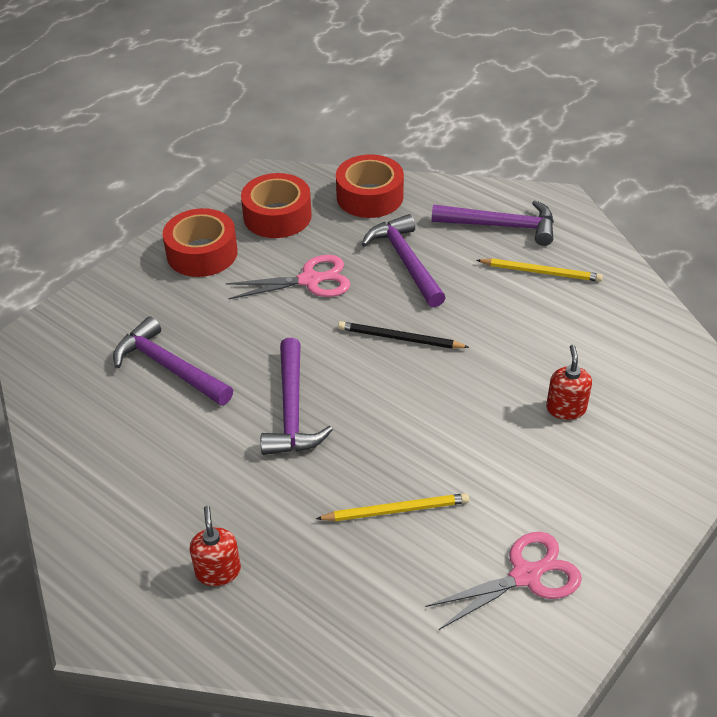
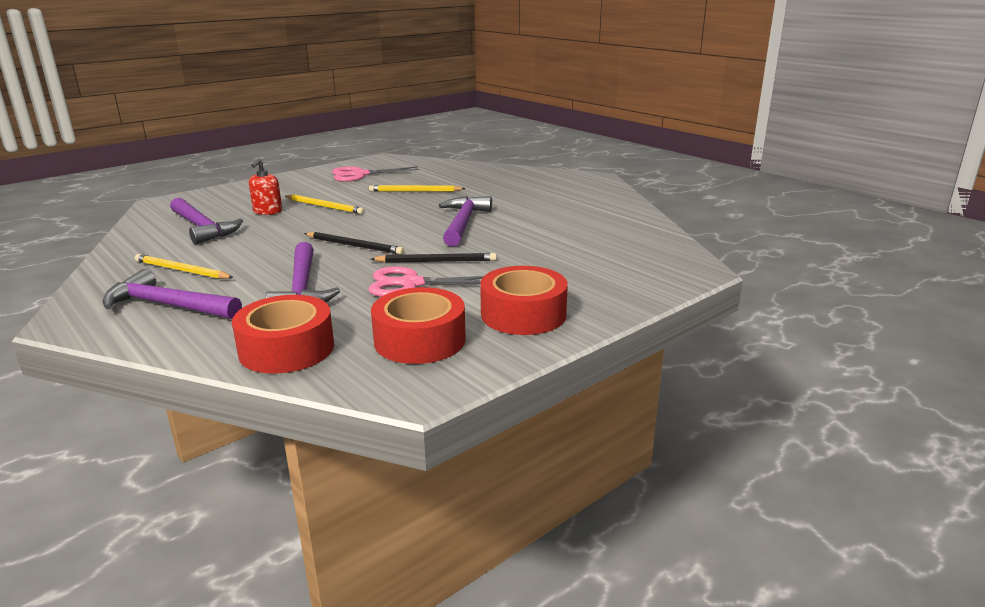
camera: 170 degrees left, 20 degrees down
(169, 367) = (559, 246): purple hammer -> purple hammer (202, 228)
(218, 571) = (528, 184): red soap dispenser -> none
(298, 320) = (436, 261): none -> black pencil
(500, 434) = (325, 206): none -> yellow pencil

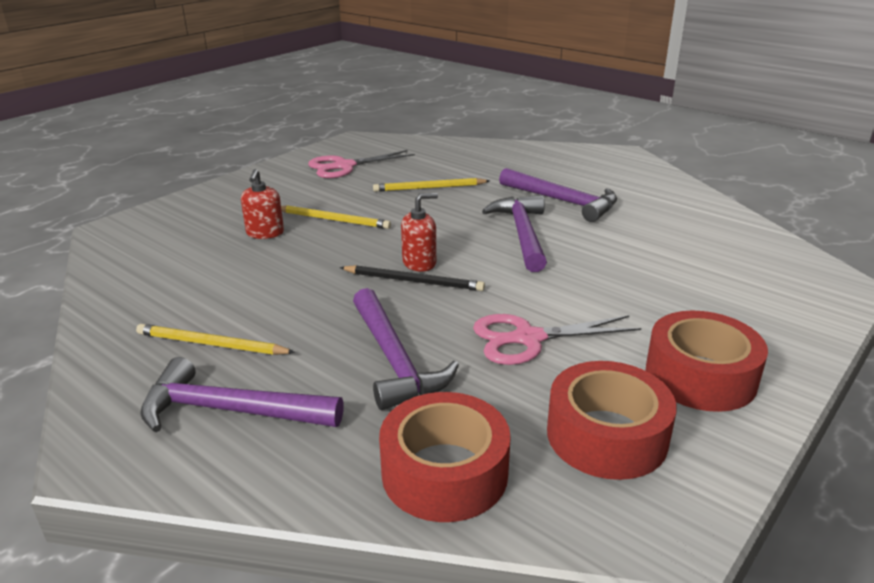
camera: 10 degrees left, 5 degrees up
(202, 228) = (195, 267): purple hammer -> purple hammer (563, 201)
(368, 235) = (419, 263): none -> red soap dispenser
(436, 261) = (533, 298): black pencil -> none

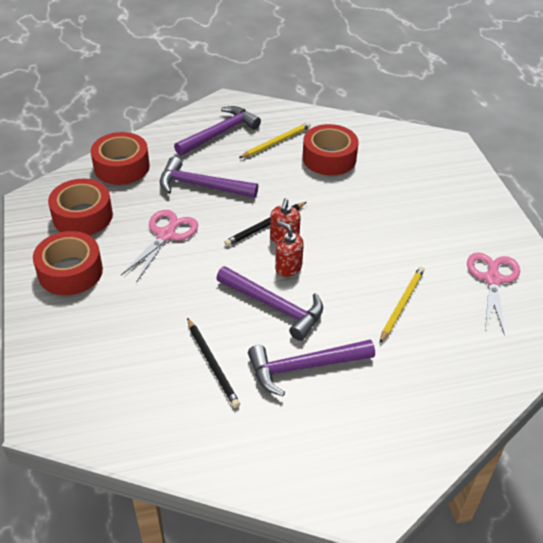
camera: 125 degrees right, 15 degrees up
(218, 290) = (329, 158): none -> red tape
(265, 233) = (389, 195): red soap dispenser -> red soap dispenser (288, 267)
(333, 220) = (384, 230): yellow pencil -> none
(633, 235) = (212, 364): none -> black pencil

